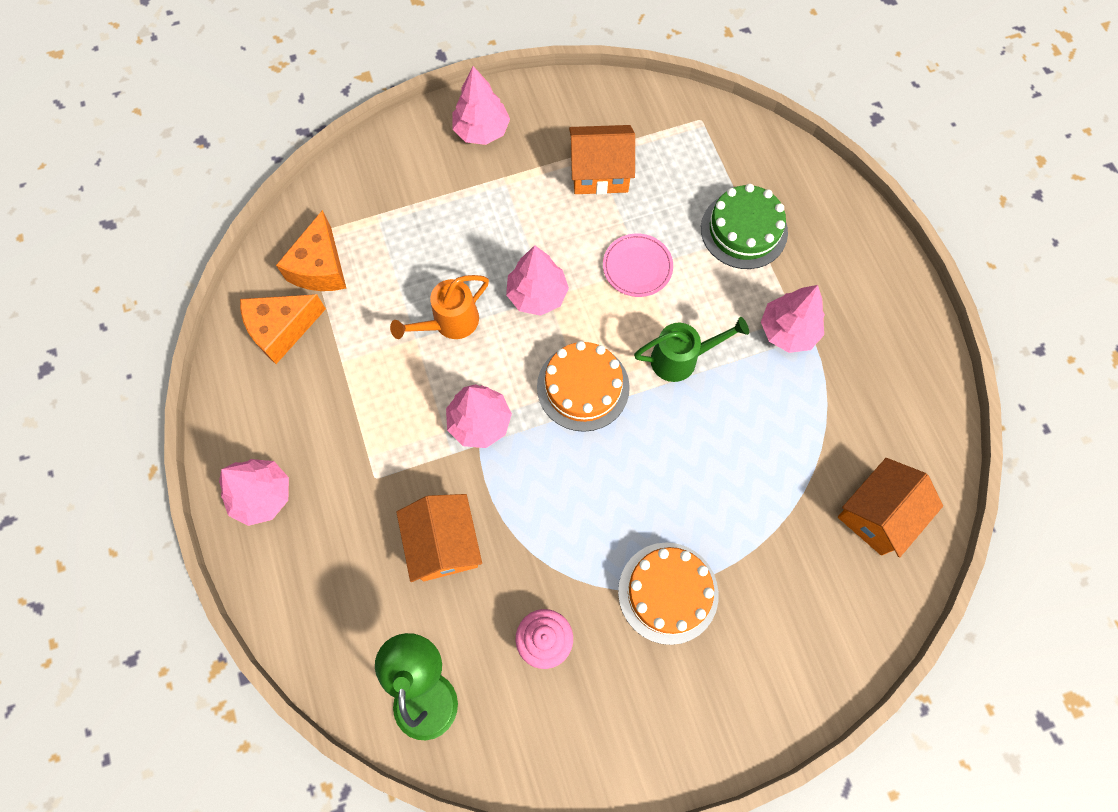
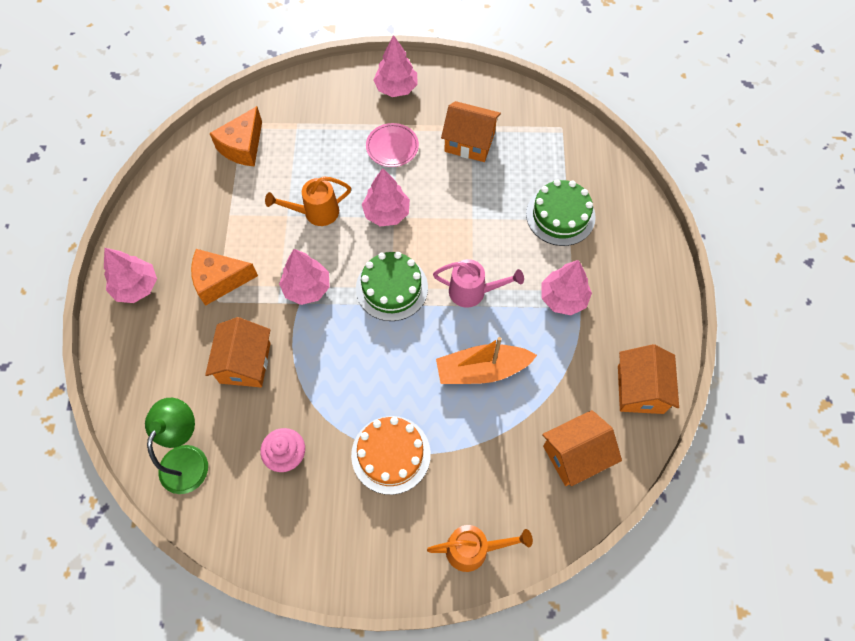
camera: 20 degrees right, 5 degrees down
(282, 330) = (198, 180): orange cheese -> orange cheese (220, 281)
(583, 387) = (391, 288): orange cake -> green cake
(637, 267) = (468, 217): pink plate -> pink plate (392, 147)
(681, 359) = (473, 292): green watering can -> pink watering can
(730, 451) = (481, 370): none -> orange boat
(809, 669) = (473, 549): none -> orange watering can
(917, 410) = (640, 389): none -> orange house

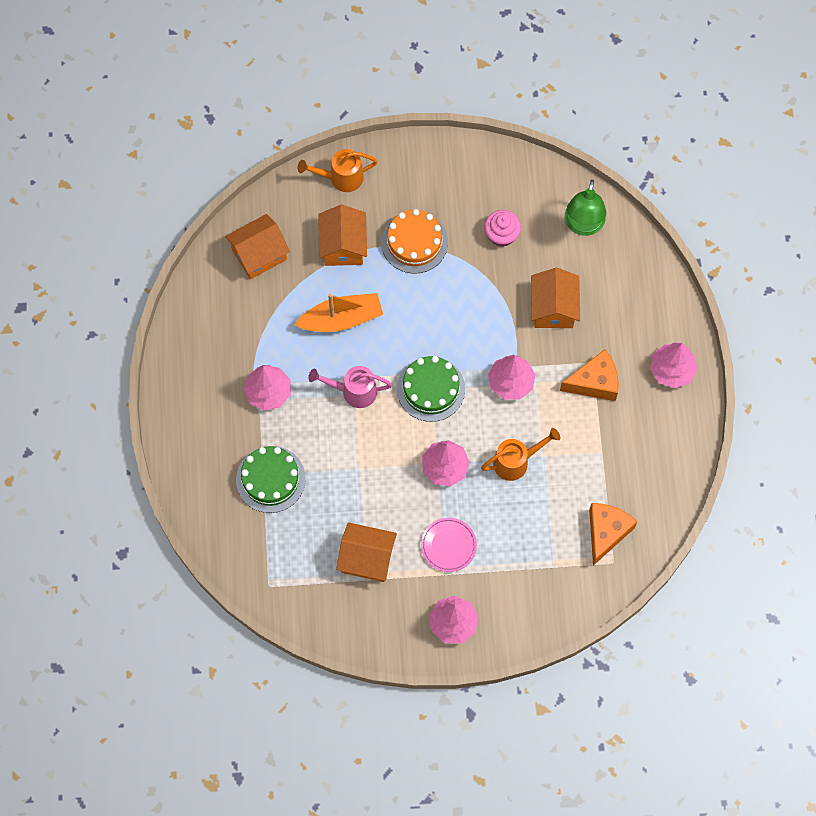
camera: 175 degrees right, 5 degrees up
(640, 389) = (201, 313): orange house -> orange house (343, 245)

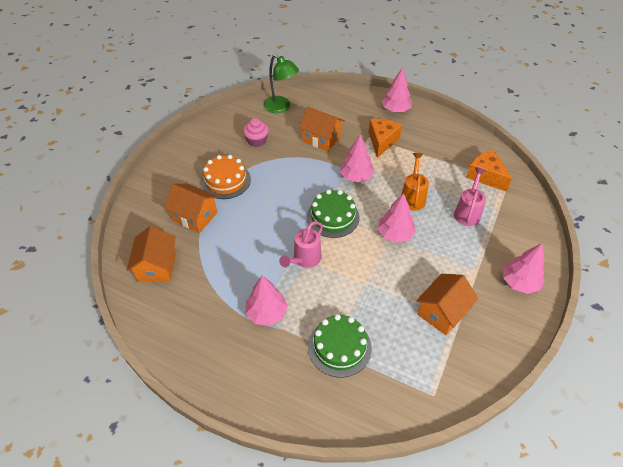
camera: 60 degrees left, 20 degrees down
(341, 178) = (148, 196): orange watering can -> none
(341, 319) = (246, 241): orange boat -> none
(448, 545) = (456, 258): pink plate -> none
(528, 533) = (467, 212): none -> pink watering can

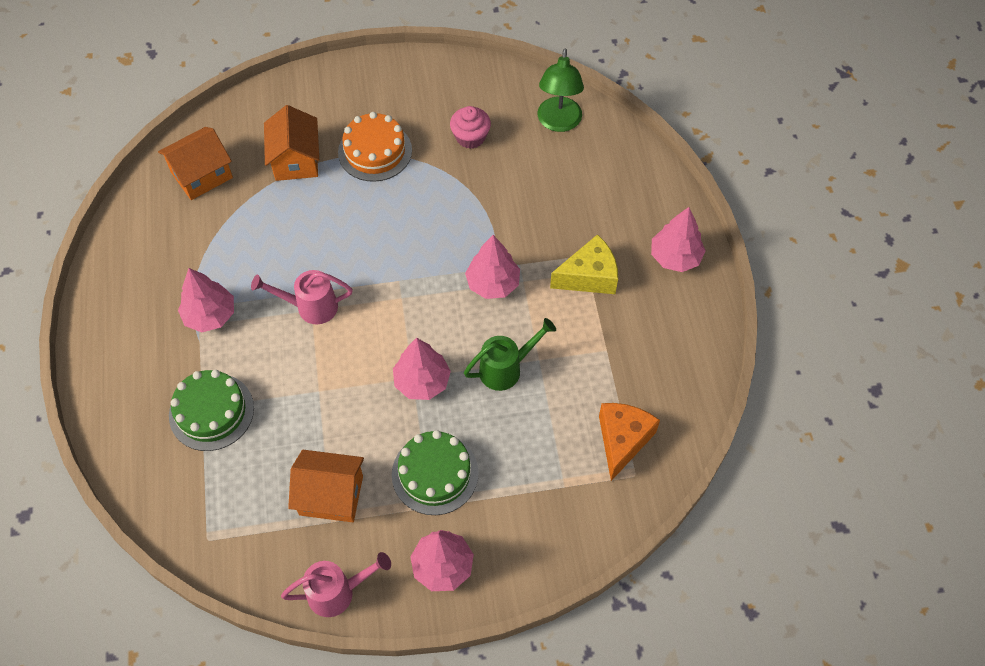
camera: 55 degrees right, 10 degrees up
(321, 139) = (534, 204): orange house -> none
(333, 217) = (400, 297): green cake -> green cake (435, 473)
(382, 141) = (589, 276): orange cheese -> yellow cheese
(412, 197) = (506, 369): orange watering can -> green watering can
(467, 212) = (528, 449): pink watering can -> pink watering can (337, 592)

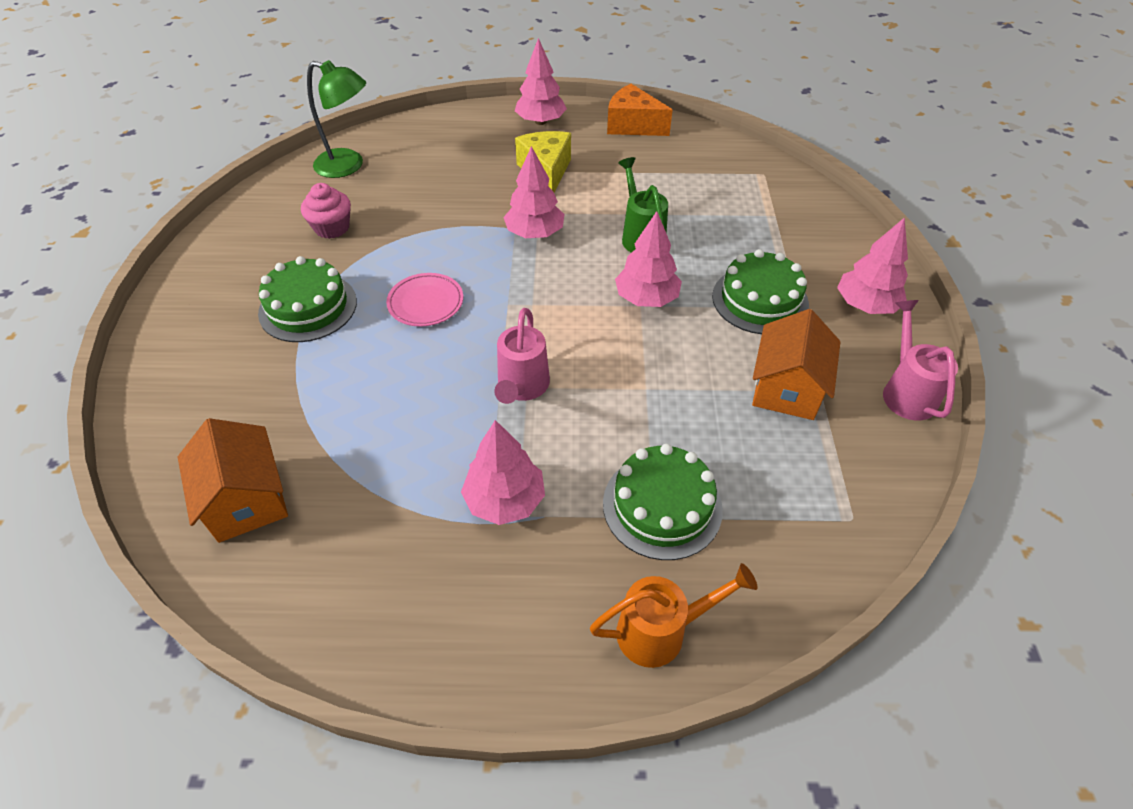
camera: 80 degrees left, 10 degrees down
(119, 419) = (661, 631): none -> orange watering can
(296, 160) = (279, 385): orange house -> none
(375, 151) = (308, 307): orange cake -> green cake
(391, 224) = (425, 303): none -> pink plate
(622, 440) = (728, 176): orange cheese -> orange cheese (632, 125)

